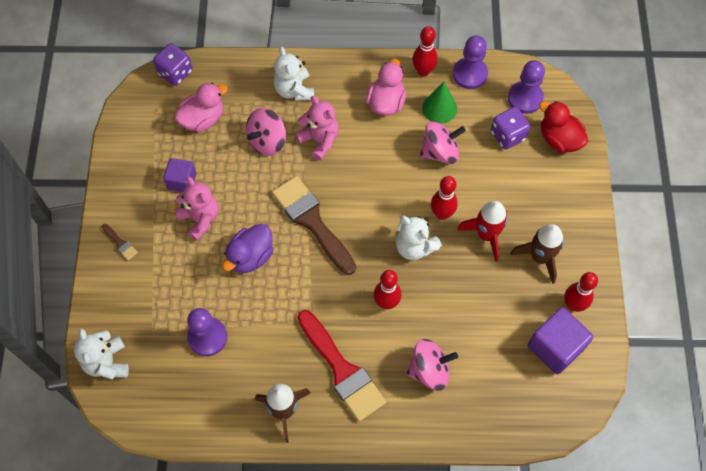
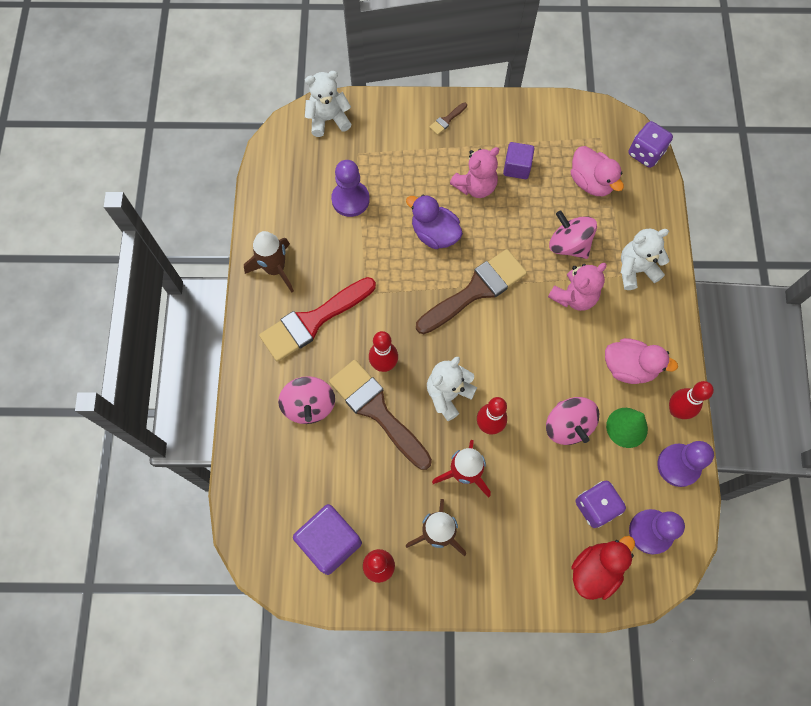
camera: 90 degrees right, 5 degrees up
(432, 308) = (377, 410): none -> brown brush

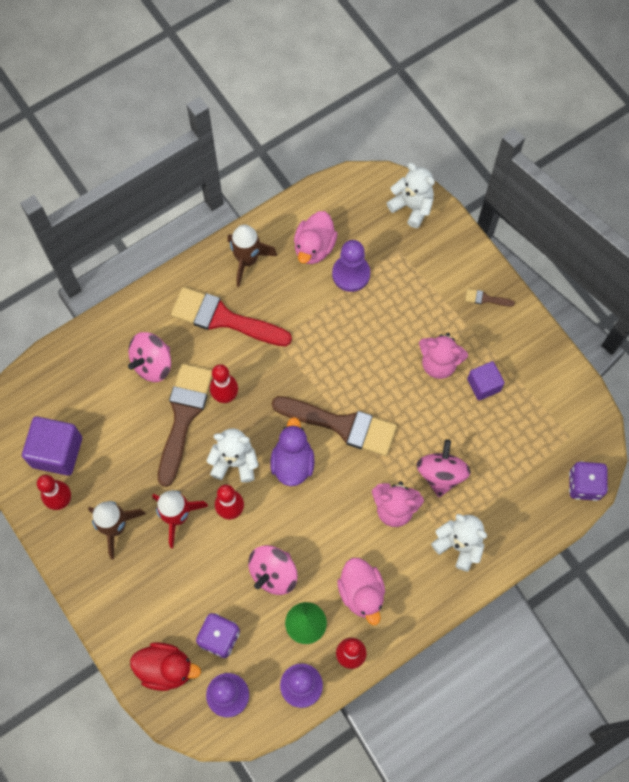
camera: 55 degrees right, 0 degrees up
(434, 234) = (369, 359): purple duck -> purple duck (292, 463)
(591, 182) = (517, 455): pink duck -> pink duck (314, 247)

